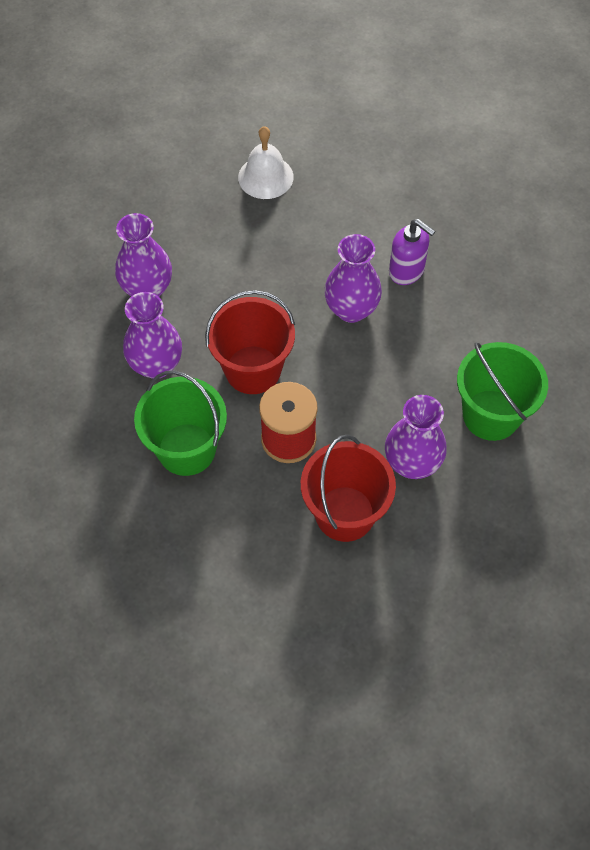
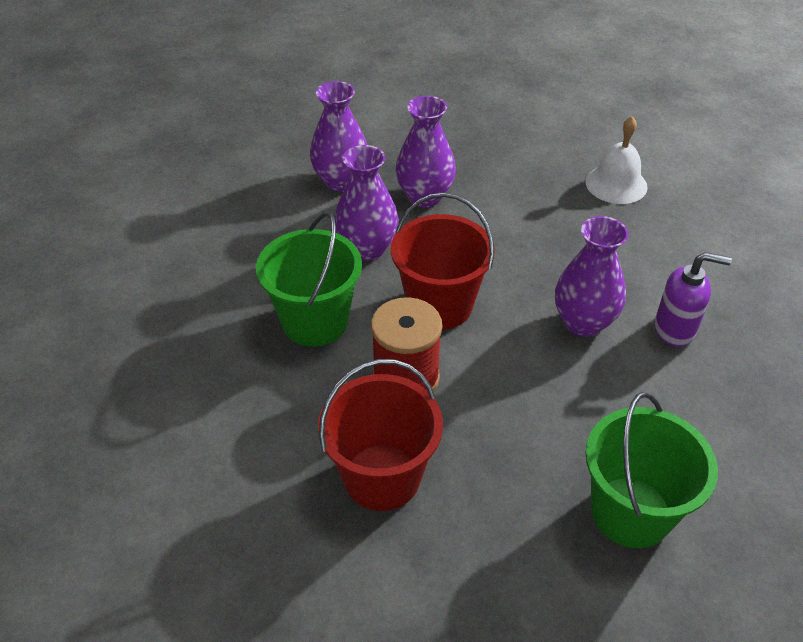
camera: 45 degrees right, 15 degrees down
(407, 271) = (675, 329): purple soap dispenser -> purple soap dispenser turned 75 degrees counterclockwise
(412, 463) = (496, 488): purple vase -> purple vase (341, 181)

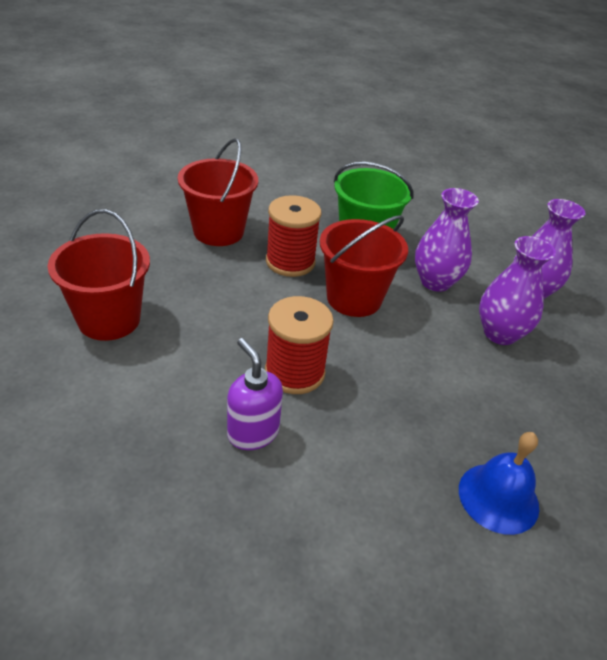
camera: 105 degrees right, 5 degrees down
(583, 322) = (294, 372): purple vase -> red spool
(616, 184) = (498, 497): white bell -> blue bell
(630, 512) = (109, 319): green bucket -> red bucket
(675, 329) = (252, 432): purple soap dispenser -> purple soap dispenser turned 120 degrees clockwise

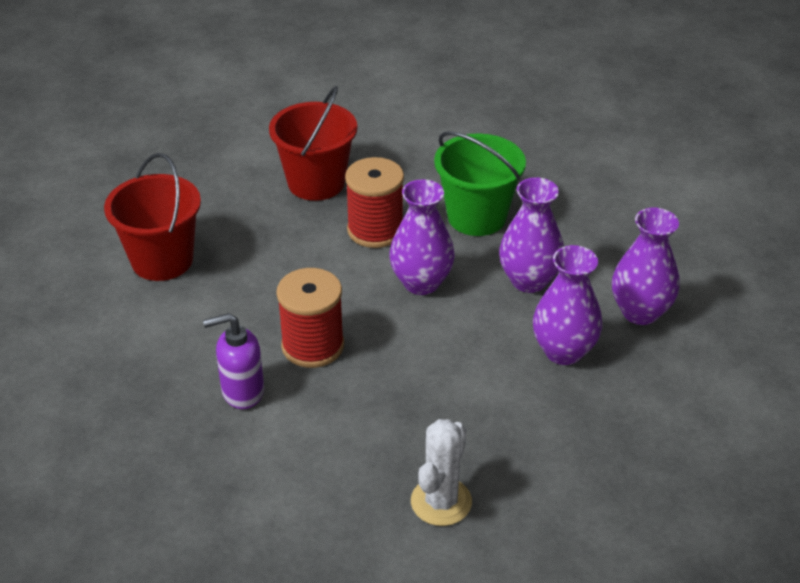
camera: 25 degrees right, 0 degrees up
(252, 432) = (242, 392): purple soap dispenser -> purple soap dispenser turned 90 degrees counterclockwise
(354, 298) = (421, 283): red bucket -> purple vase
(498, 497) = (441, 502): blue bell -> white cactus

